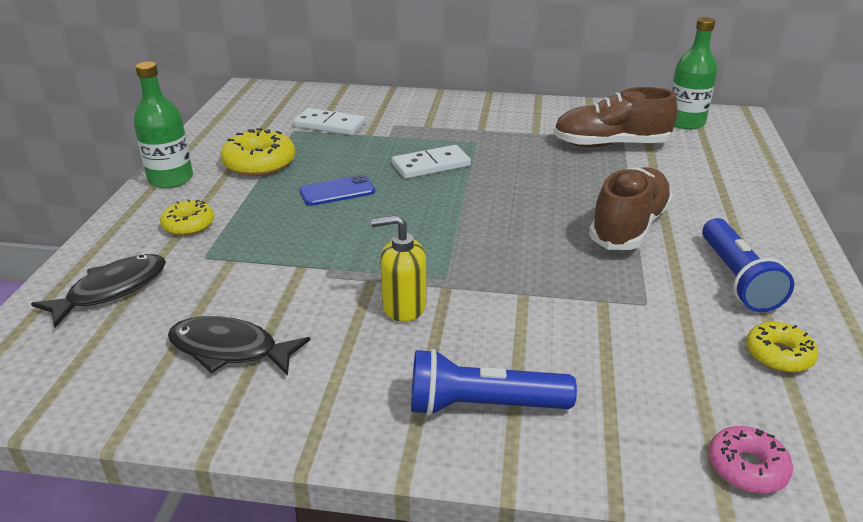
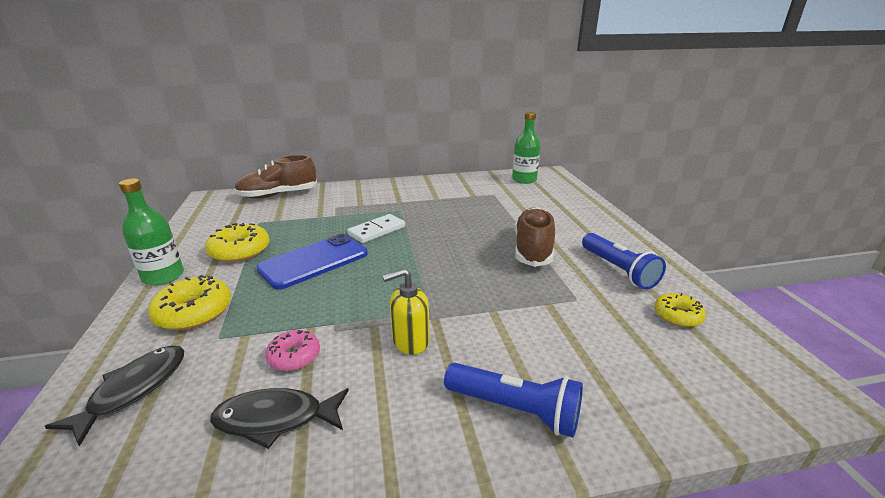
camera: 20 degrees left, 5 degrees down
(189, 225) = (194, 312): yellow donut -> yellow donut, size x1.61
(329, 125) = (286, 214): white domino -> none
(337, 191) = (314, 261): blue phone -> blue phone, size x1.80
(482, 405) = (515, 409): blue flashlight -> blue flashlight turned 135 degrees counterclockwise
(610, 145) = (488, 199): brown shoe -> brown shoe (278, 195)
(747, 467) = (718, 405): pink donut -> pink donut (294, 356)

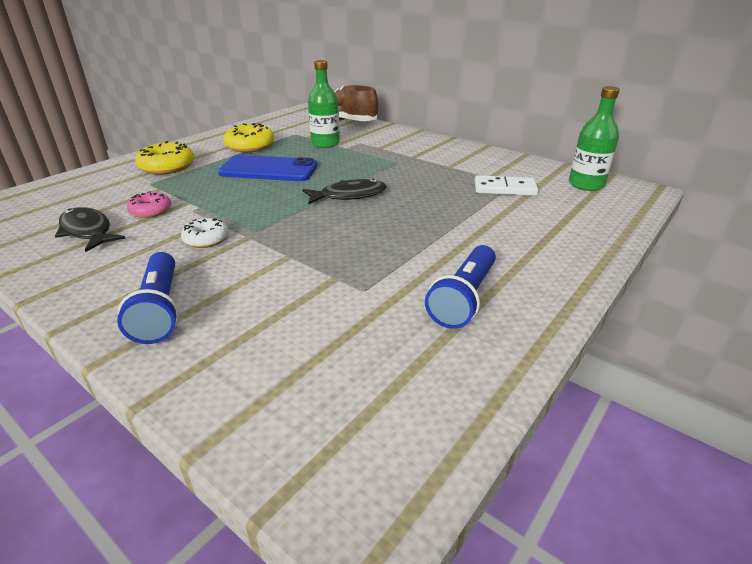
camera: 50 degrees right, 5 degrees up
(134, 389) = (85, 187): black fish -> black fish (349, 195)
(163, 276) = (194, 144): green bottle -> green bottle (325, 143)
(377, 231) = (347, 169): white domino -> white domino (504, 189)
(410, 341) = (206, 239): yellow soap dispenser -> white donut
(532, 249) = (428, 239): brown shoe -> none
(677, 316) = (414, 363): yellow donut -> none

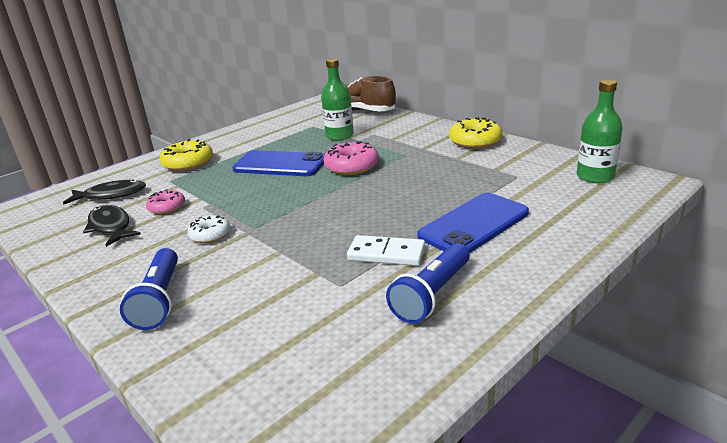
camera: 10 degrees right, 5 degrees down
(250, 146) = (267, 140): yellow donut -> yellow donut (475, 141)
(345, 172) = (351, 166): none -> pink donut
(349, 195) = (349, 191): black fish -> black fish (111, 195)
(485, 228) = (474, 224): none -> blue phone
(504, 189) = (507, 182): white domino -> white domino (386, 254)

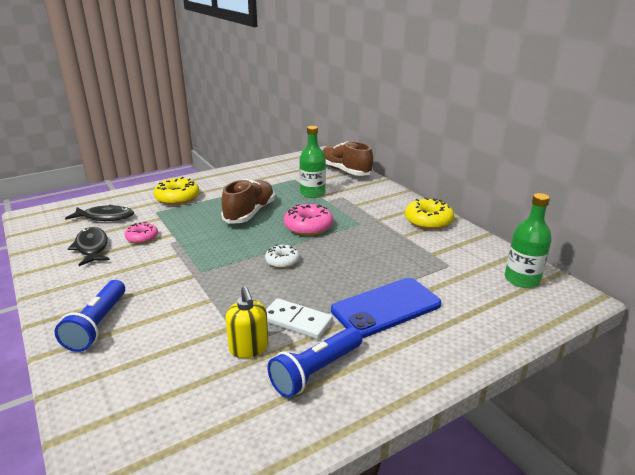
camera: 10 degrees right, 0 degrees up
(210, 235) = (163, 271): white donut -> white donut (282, 261)
(280, 164) = (250, 213): blue phone -> brown shoe
(348, 288) = (249, 348): none -> yellow soap dispenser

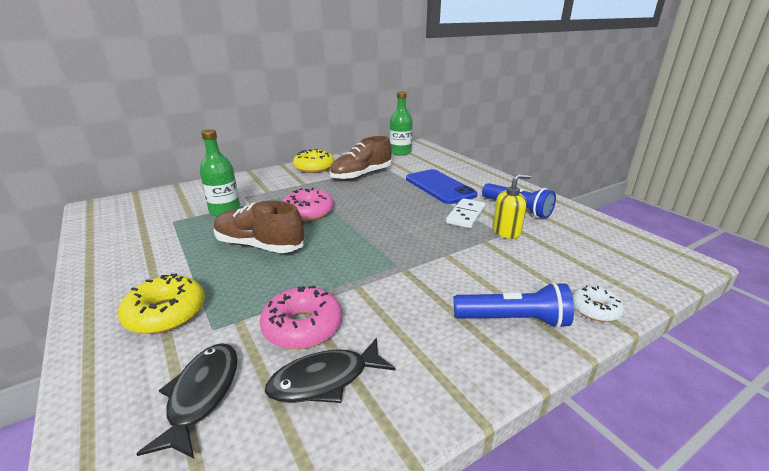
camera: 90 degrees left, 0 degrees up
(142, 237) = (303, 327): pink donut -> pink donut, size x1.61
(282, 261) = (376, 223): white donut -> white donut (595, 309)
(345, 171) = (174, 194): brown shoe -> brown shoe (361, 175)

